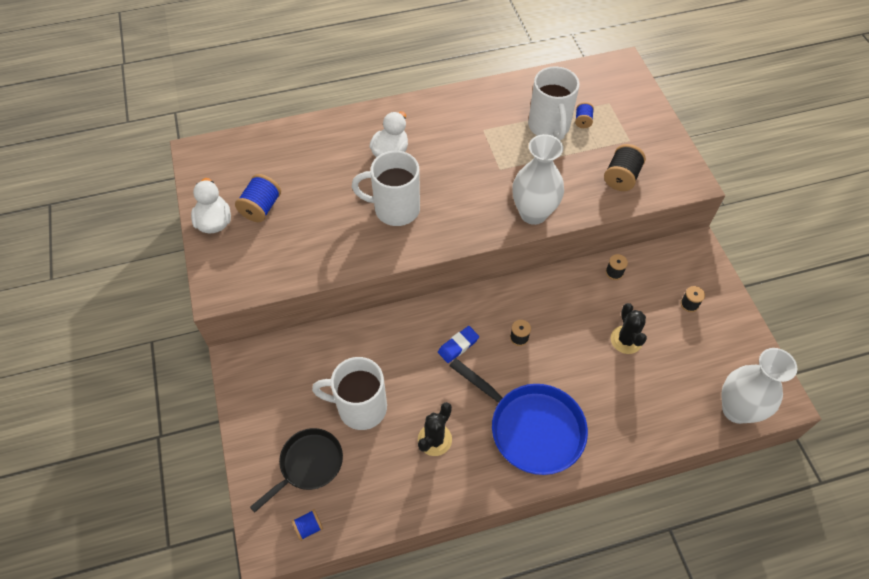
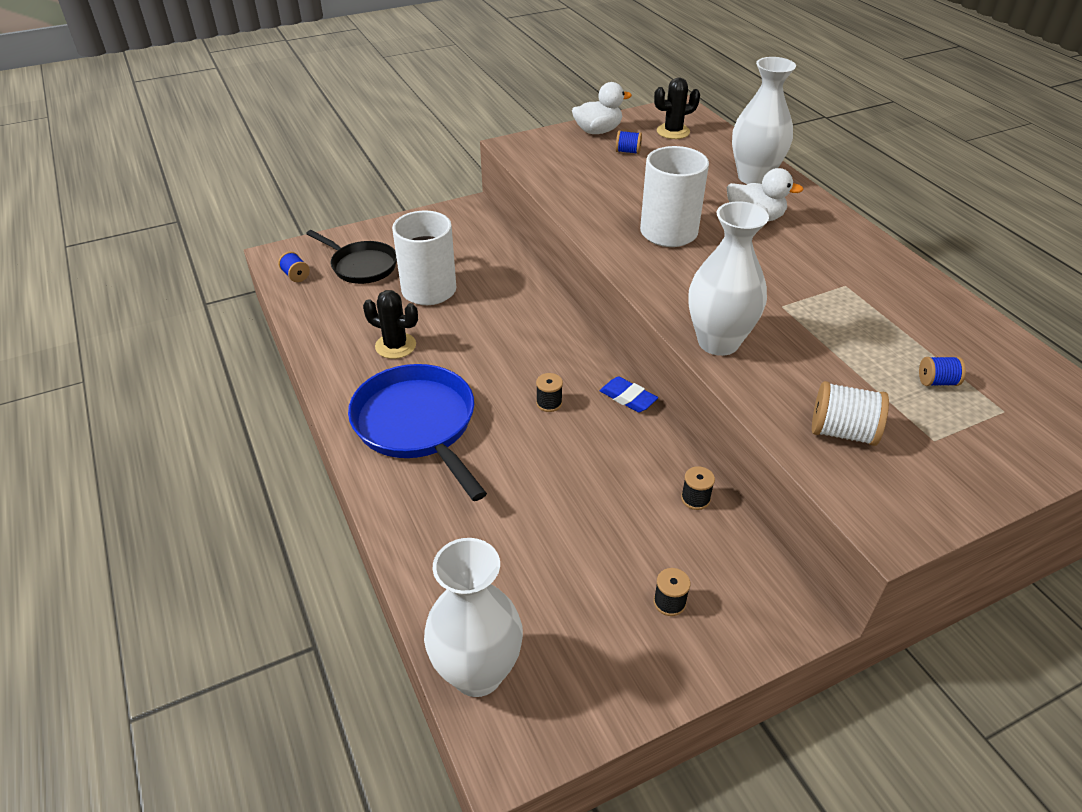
camera: 80 degrees right, 15 degrees down
(261, 208) = (628, 151): blue spool -> blue spool, size x0.58
(332, 136) = (754, 177): none -> white vase
(458, 346) = (523, 351): blue eraser -> blue eraser (628, 398)
(531, 428) = (418, 425): blue pan -> blue pan turned 120 degrees clockwise
(549, 127) = (897, 346): white mug -> none
(621, 177) = (842, 432): black spool -> white spool
(626, 340) = (575, 518): black cactus -> black cactus (673, 131)

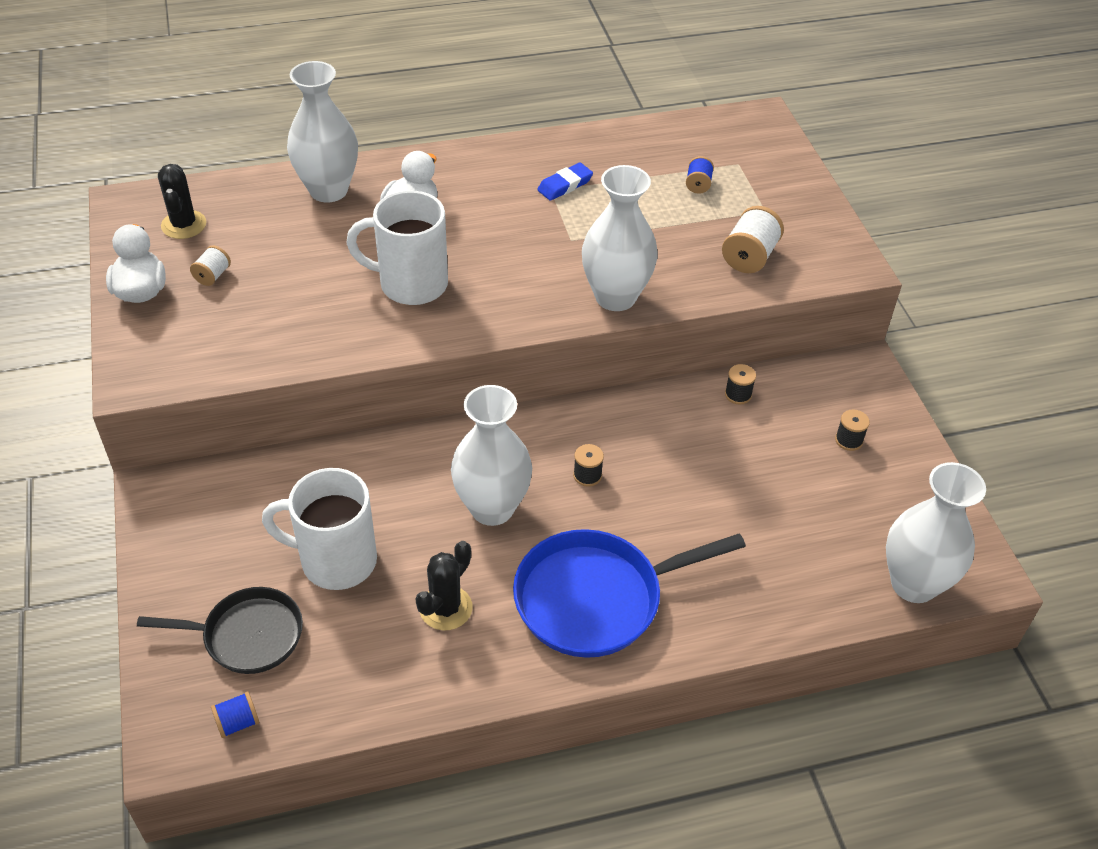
camera: 80 degrees left, 5 degrees up
(361, 266) = (247, 636): black pan -> black pan turned 45 degrees clockwise
(497, 354) = (492, 508): none -> white vase
(628, 151) = (212, 275): blue spool -> white spool
(628, 398) = (594, 410): blue eraser -> blue eraser (565, 185)

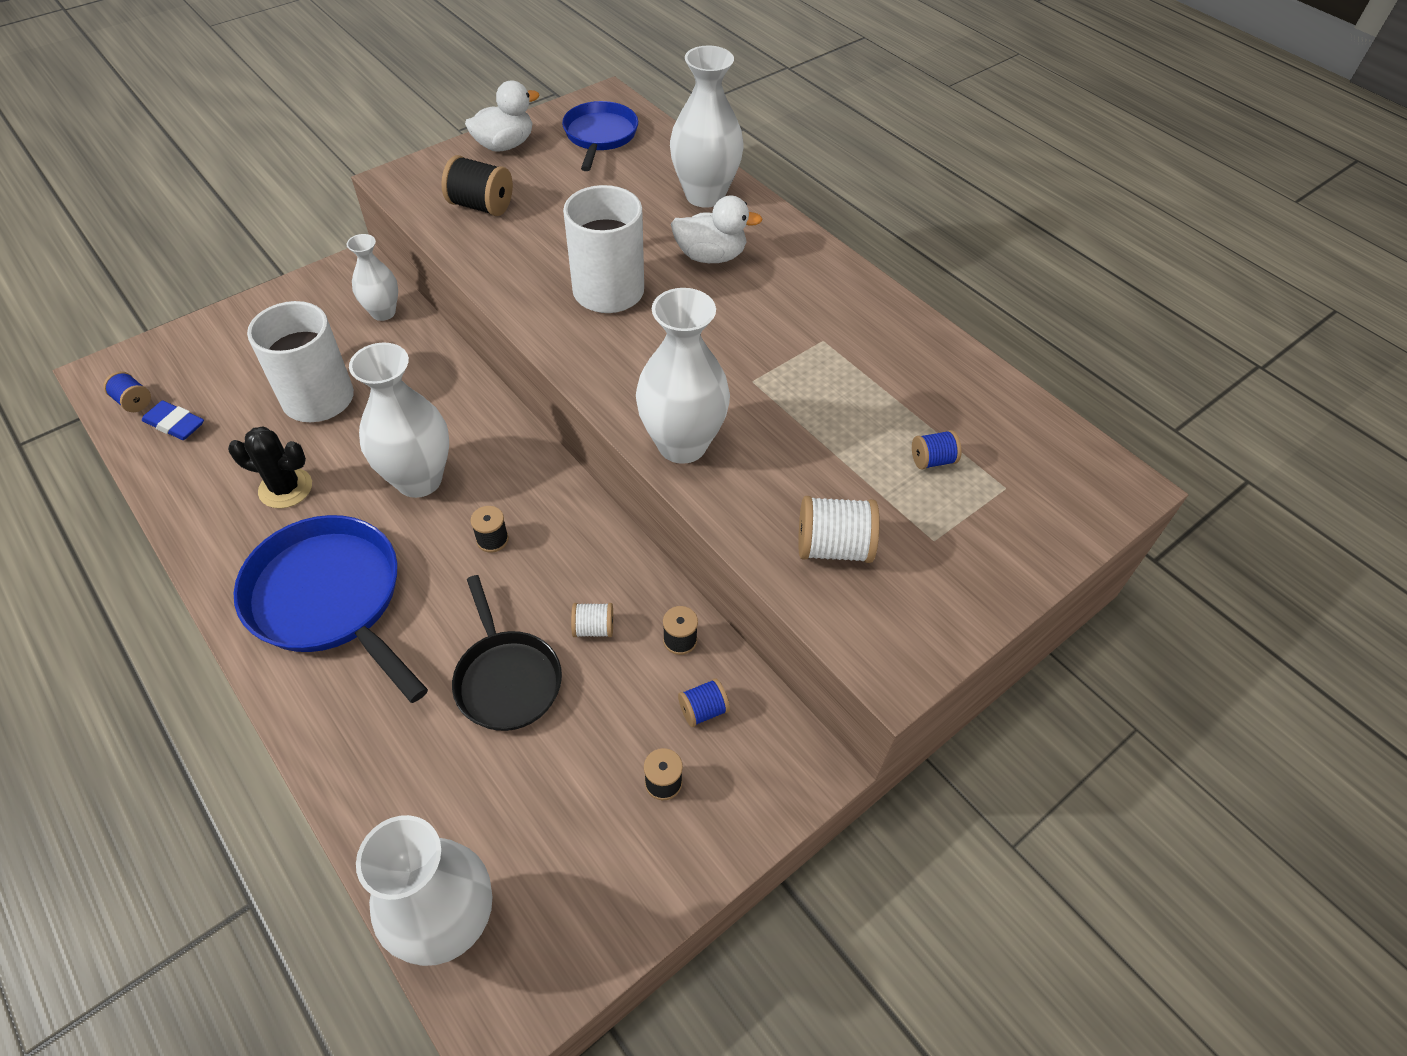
camera: 65 degrees right, 5 degrees up
(184, 225) = (600, 136): black cactus -> blue pan
(212, 275) = (546, 173): white spool -> white spool (593, 628)
(228, 332) = (481, 206): none -> black spool
(246, 485) = (383, 312): none -> white vase
(247, 636) = (222, 374): black pan -> black pan (506, 679)
(565, 185) = (839, 348): blue eraser -> blue eraser (175, 424)
(801, 402) = (703, 710): none -> blue spool

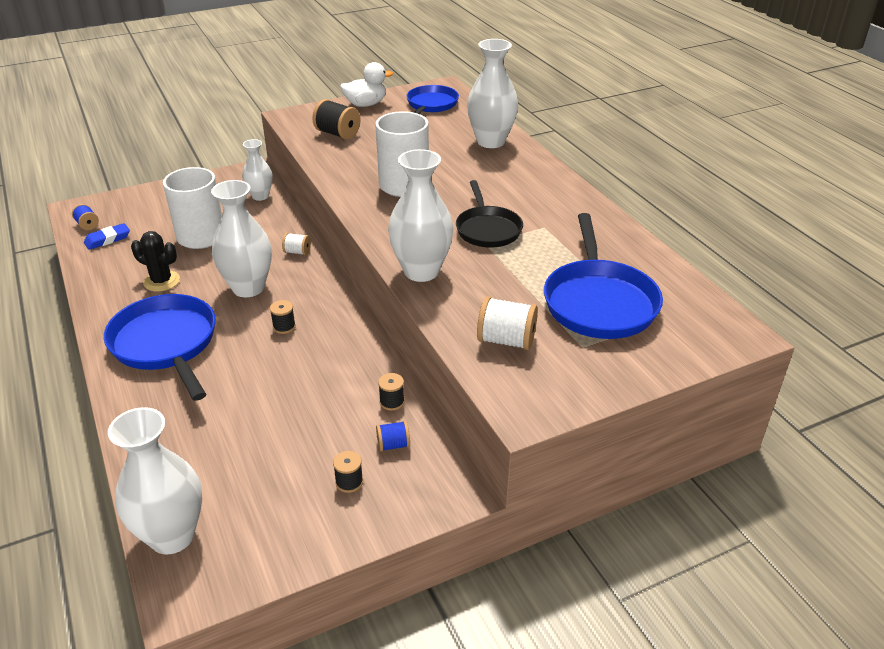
camera: 15 degrees right, 15 degrees down
(175, 424) = (107, 239): blue eraser -> blue eraser turned 75 degrees counterclockwise
(506, 679) = (263, 405): black pan -> black pan (487, 229)
(593, 628) = (334, 386): white spool -> white spool (297, 252)
(711, 256) = (482, 174): white duck -> none
(932, 460) = (599, 302): blue spool -> blue pan

